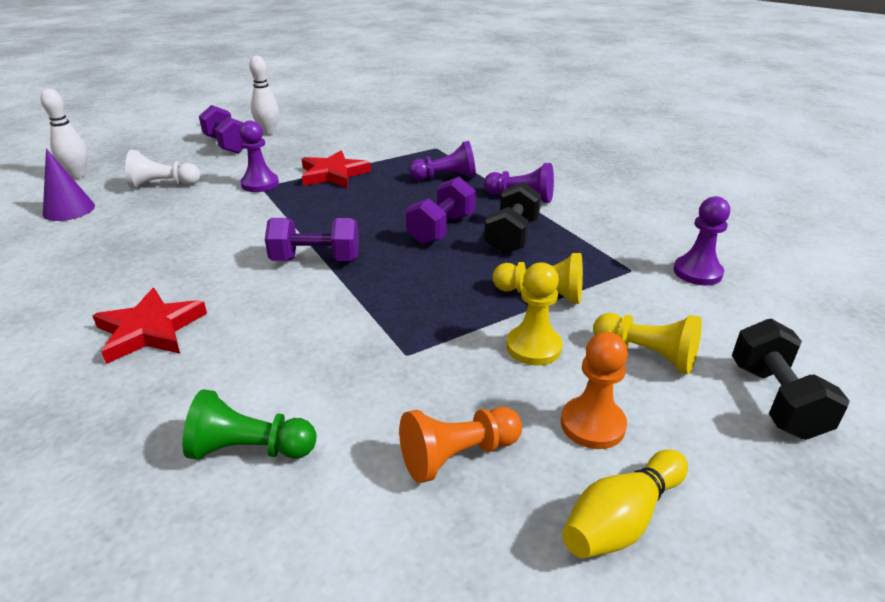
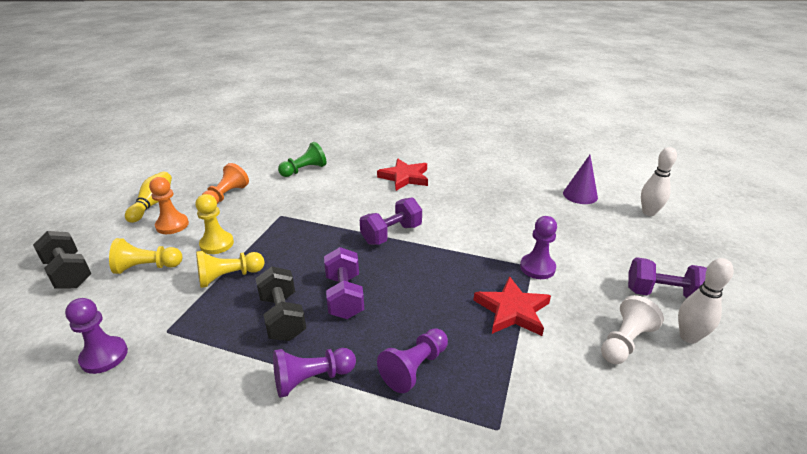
camera: 140 degrees right, 0 degrees up
(163, 185) = (587, 233): white pawn -> white pawn (625, 342)

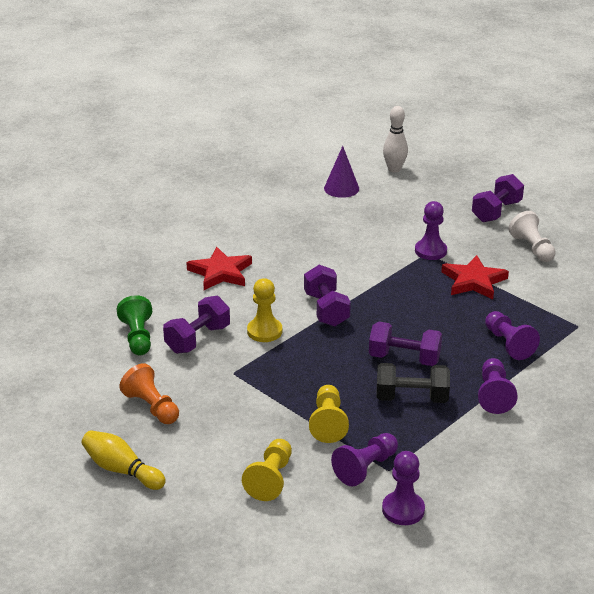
camera: 65 degrees left, 0 degrees up
(69, 273) = (240, 541): black dumbbell -> none
(167, 315) = (365, 468): none -> purple pawn
(172, 225) = (191, 456): orange pawn -> none
(217, 244) = (260, 425): yellow pawn -> yellow pawn (264, 331)
(315, 191) = (198, 339): none -> purple dumbbell
(688, 337) = (541, 222): white bowling pin -> none

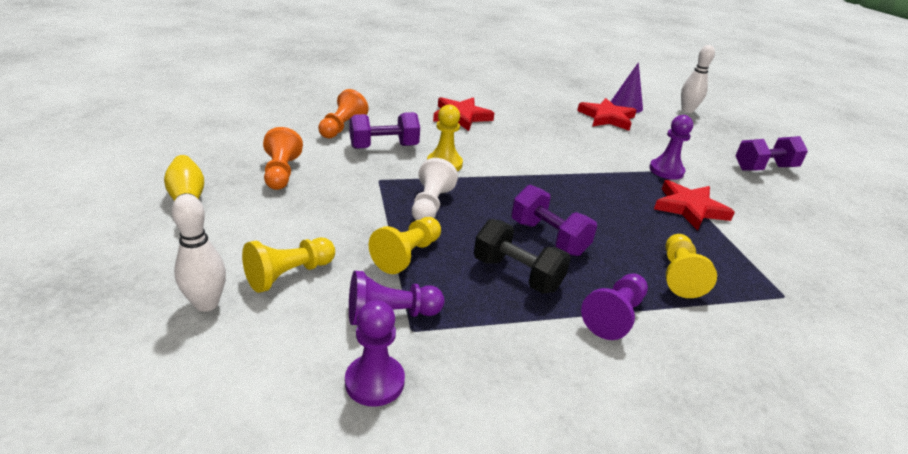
camera: 30 degrees right, 0 degrees up
(138, 337) = (342, 127): green pawn -> orange pawn
(246, 525) = (206, 304): none -> white bowling pin
(326, 310) = (517, 171): purple dumbbell -> none
(339, 212) = (607, 118): none -> red star
(508, 344) = (679, 275): purple pawn -> yellow pawn
(532, 248) = (781, 208): white pawn -> white pawn (430, 205)

